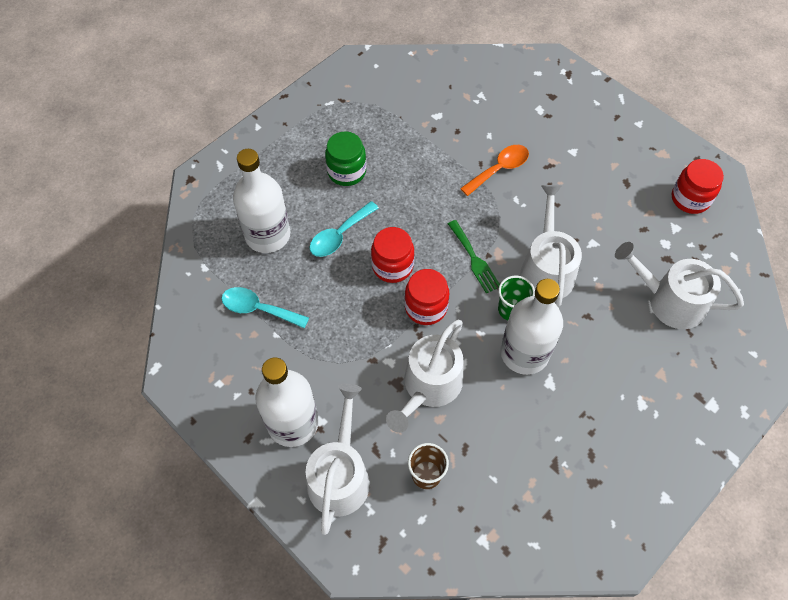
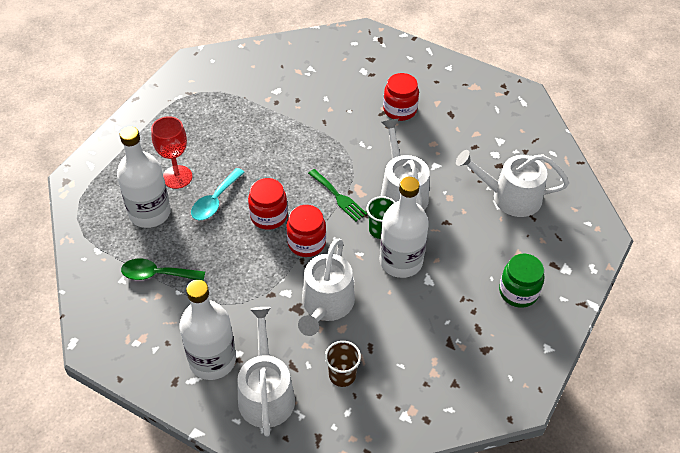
camera: 15 degrees left, 10 degrees down
(258, 309) = (157, 274): turquoise spoon -> green spoon
(306, 198) = (177, 177): none -> red goblet
(346, 171) = (208, 149): green jar -> green jar (518, 292)
(499, 169) = (341, 123): orange spoon -> none
(690, 198) = (506, 116): red jar -> red jar (400, 110)

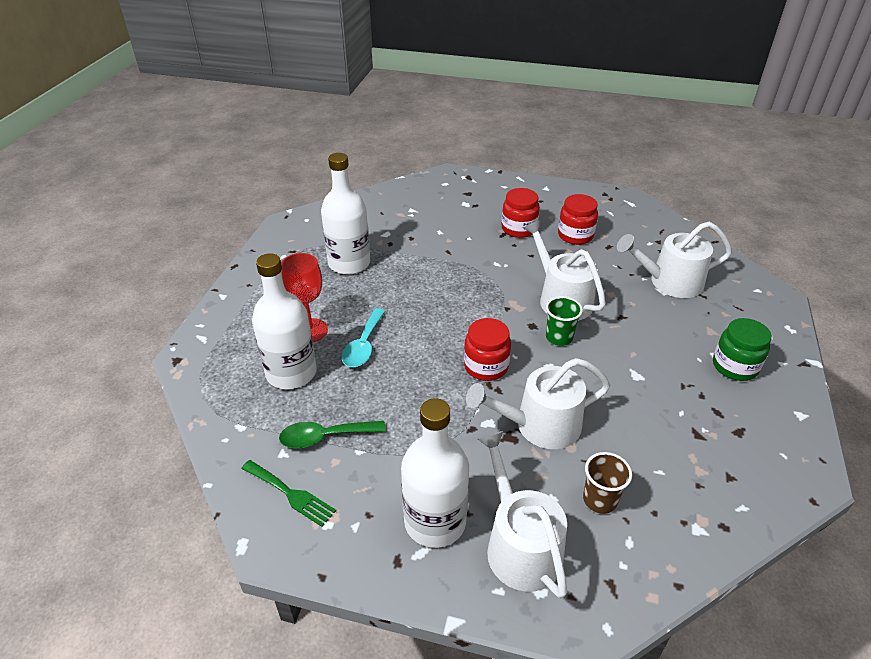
camera: 15 degrees left, 10 degrees down
(268, 216) = (431, 348): red jar -> red jar (575, 235)
(326, 305) = (540, 425): white watering can -> white watering can turned 75 degrees clockwise
(338, 197) = (498, 315): green fork -> green fork (290, 494)
(401, 261) = (597, 363): white bottle -> white bottle (349, 263)

